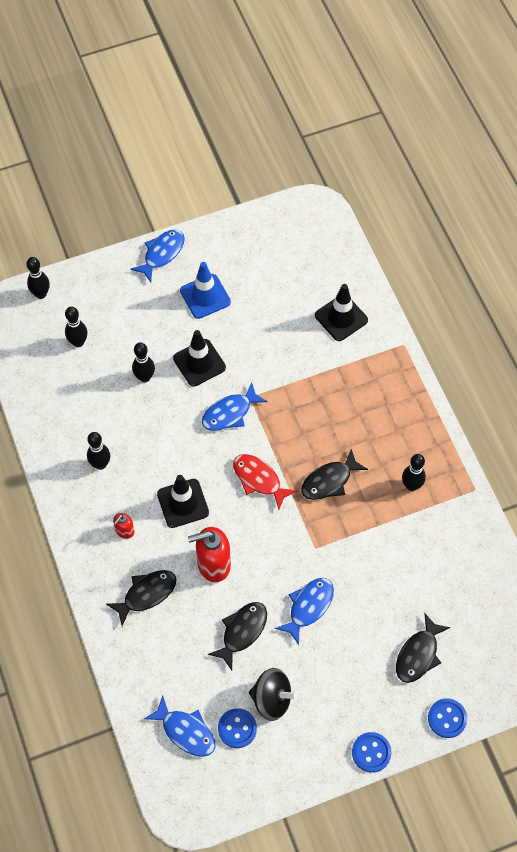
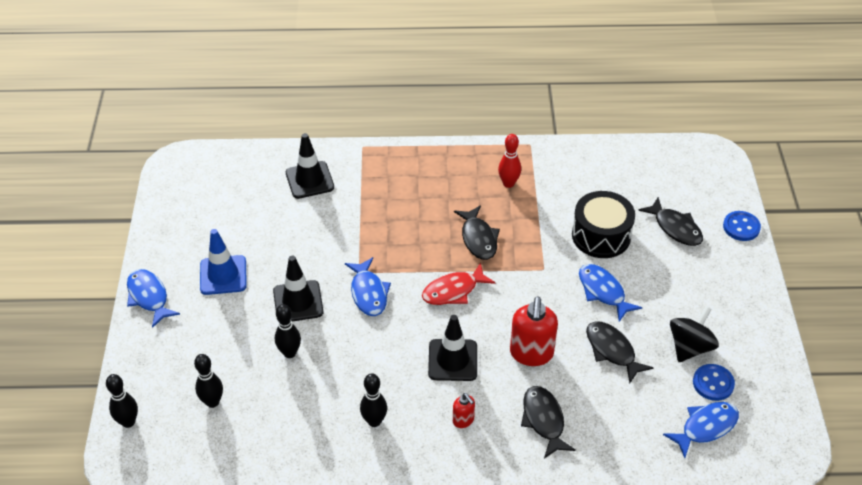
camera: 70 degrees left, 15 degrees down
(371, 752) = (761, 288): blue button -> none
(378, 587) = (601, 236): none -> black drum
(411, 486) = (508, 183): black bowling pin -> red bowling pin

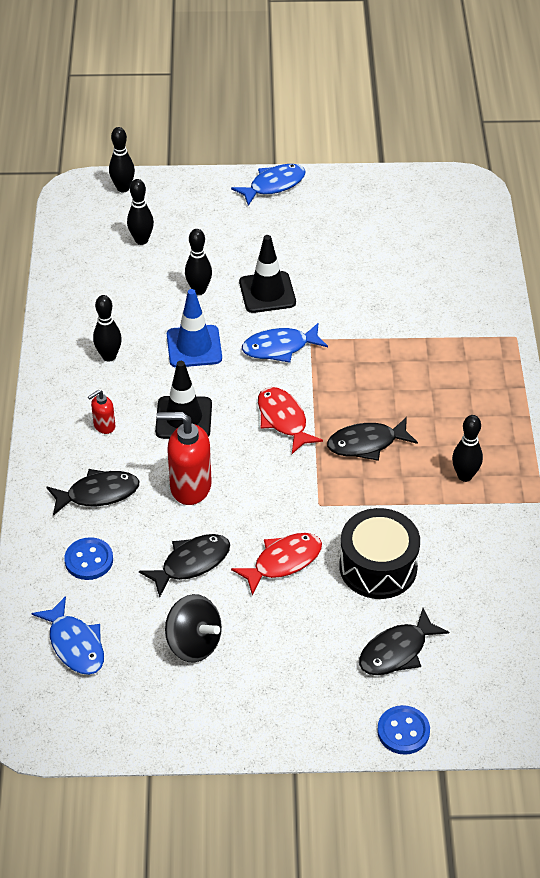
camera: 90 degrees right, 0 degrees up
(223, 275) = (303, 234): blue traffic cone -> blue traffic cone (194, 347)
(309, 180) = (452, 292): black traffic cone -> none
(508, 183) = (465, 476): red bowling pin -> black bowling pin
(603, 292) = (283, 562): blue fish -> red fish
(713, 383) = (137, 660): blue button -> blue button (89, 560)

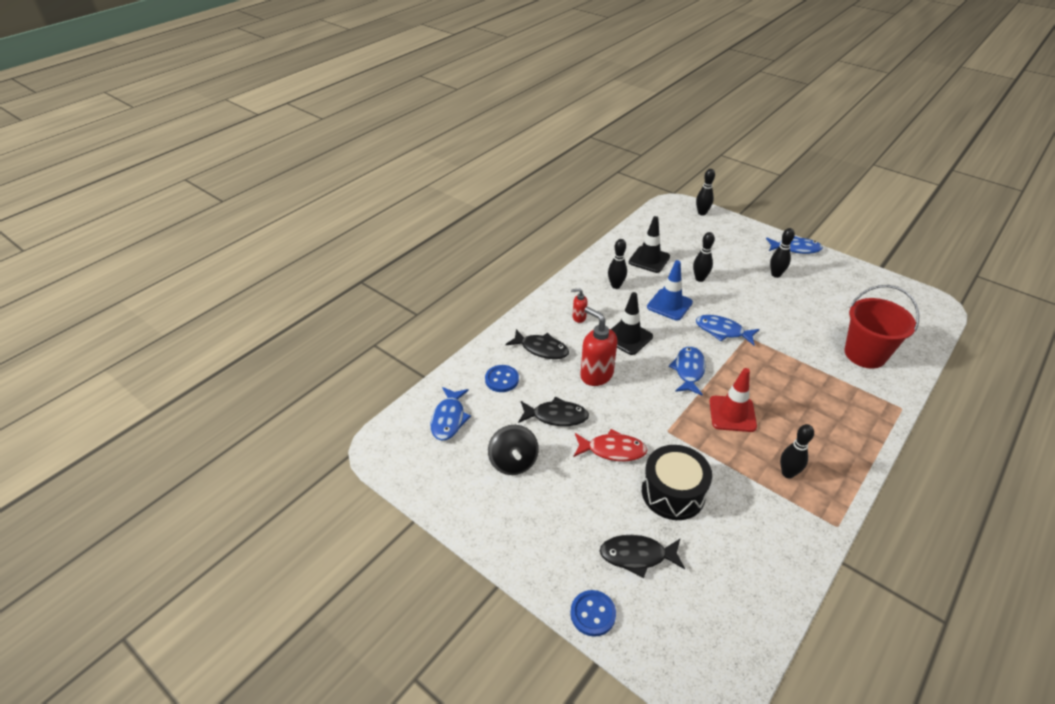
camera: 40 degrees right, 5 degrees down
(141, 240) = (689, 240): black bowling pin -> black bowling pin (776, 274)
(267, 292) = (741, 299): black traffic cone -> black traffic cone (649, 259)
(283, 420) = (688, 370): red fish -> blue fish
(366, 444) = (732, 414): black fish -> red traffic cone
(441, 291) = (865, 354): none -> red bucket

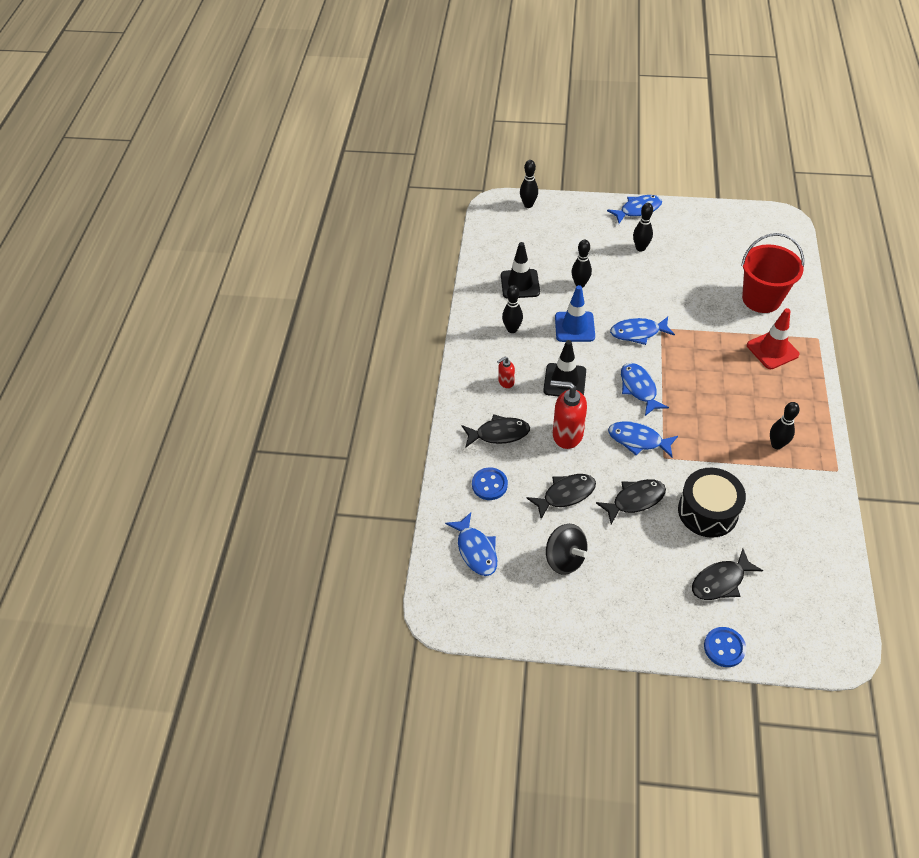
camera: 30 degrees left, 10 degrees up
(612, 450) = (635, 500): red fish -> black fish
(655, 407) = (638, 440): none -> blue fish
(732, 414) = (701, 412): red traffic cone -> red traffic cone (772, 350)

